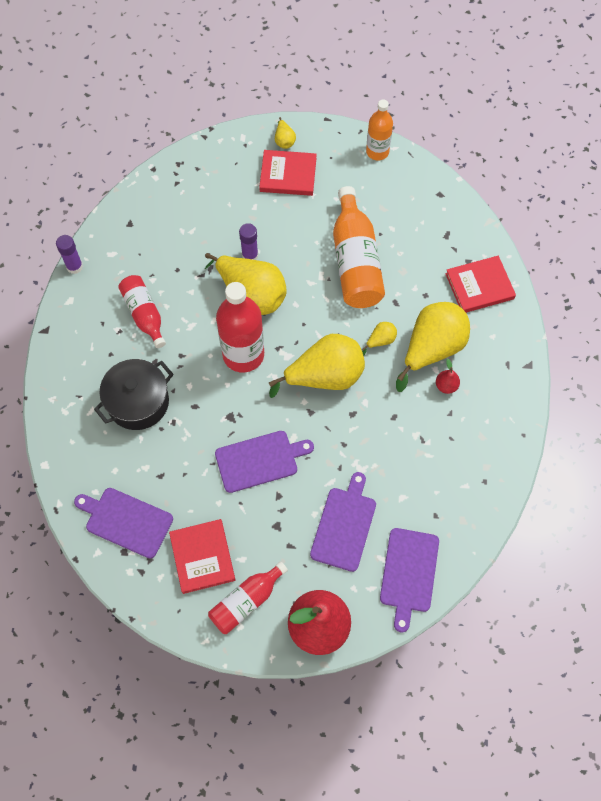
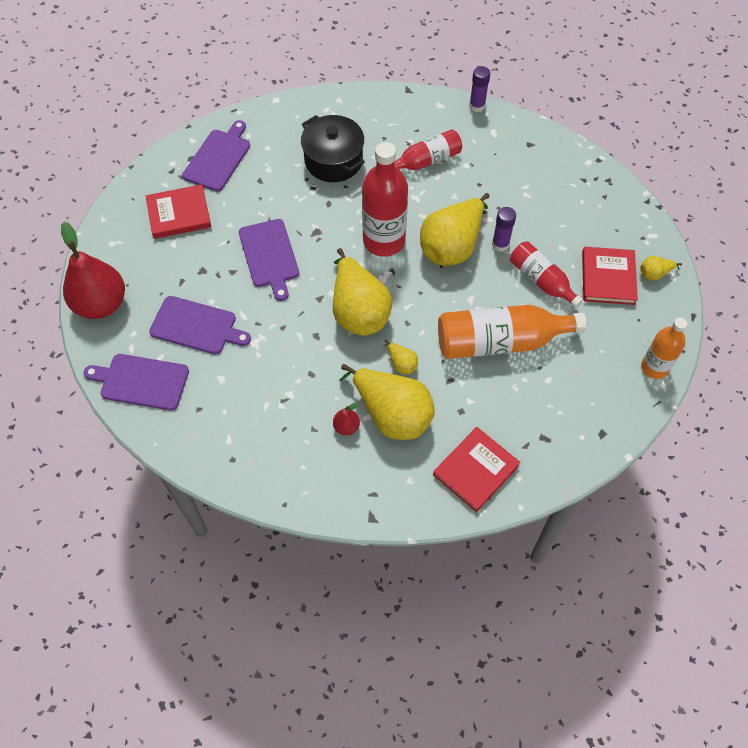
camera: 90 degrees right, 5 degrees down
(246, 601) = (133, 247): red bottle -> red bottle (541, 280)
(479, 286) = (475, 470): red book -> red book turned 60 degrees clockwise

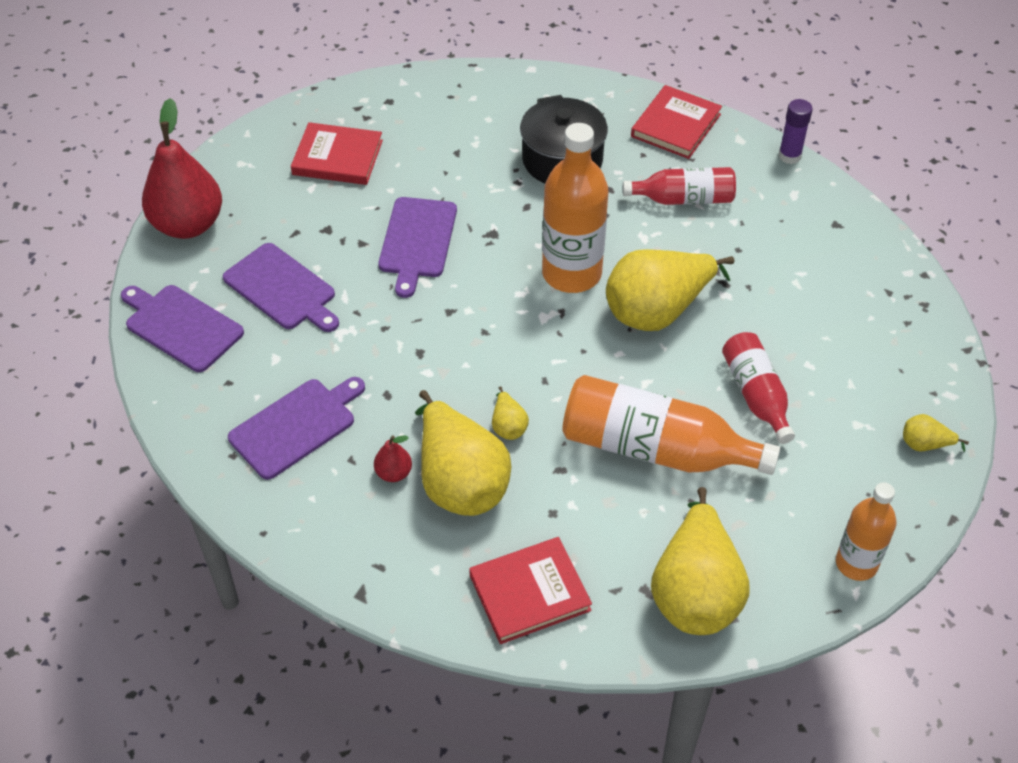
camera: 25 degrees right, 10 degrees down
(218, 158) = (421, 111): purple cutting board -> purple cutting board (296, 426)
(358, 311) = (490, 343): yellow pear -> yellow pear (695, 592)
(384, 241) = (571, 273): red bottle -> orange bottle
(500, 244) = (724, 331): purple glue stick -> none
(608, 278) = (853, 425): red book -> red book (675, 125)

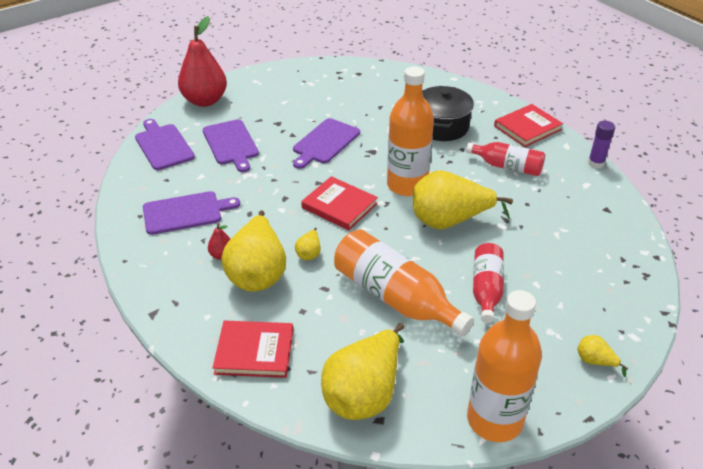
camera: 25 degrees right, 10 degrees down
(337, 158) = (309, 92): red book -> red book (339, 206)
(856, 563) = (494, 420): orange bottle -> orange bottle, size x1.65

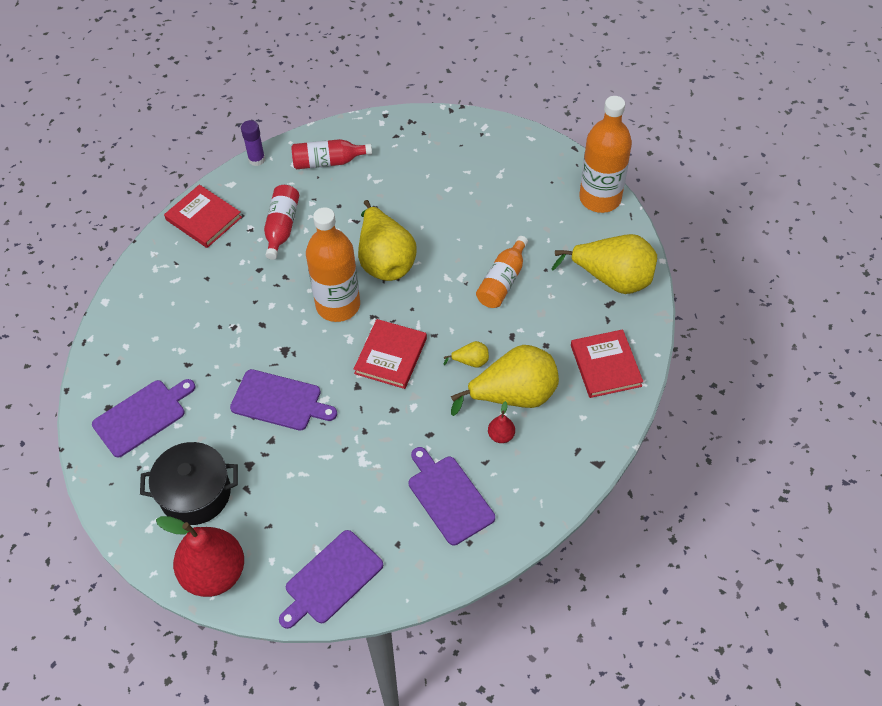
camera: 105 degrees left, 15 degrees up
(231, 144) = (307, 501): purple cutting board -> purple cutting board (142, 416)
(395, 297) = (502, 281): orange bottle -> orange bottle, size x0.61
(442, 126) = (218, 295): black pot -> black pot (195, 493)
(486, 289) = (468, 220): red bottle -> red bottle (328, 162)
(595, 361) = (519, 147): yellow pear -> none

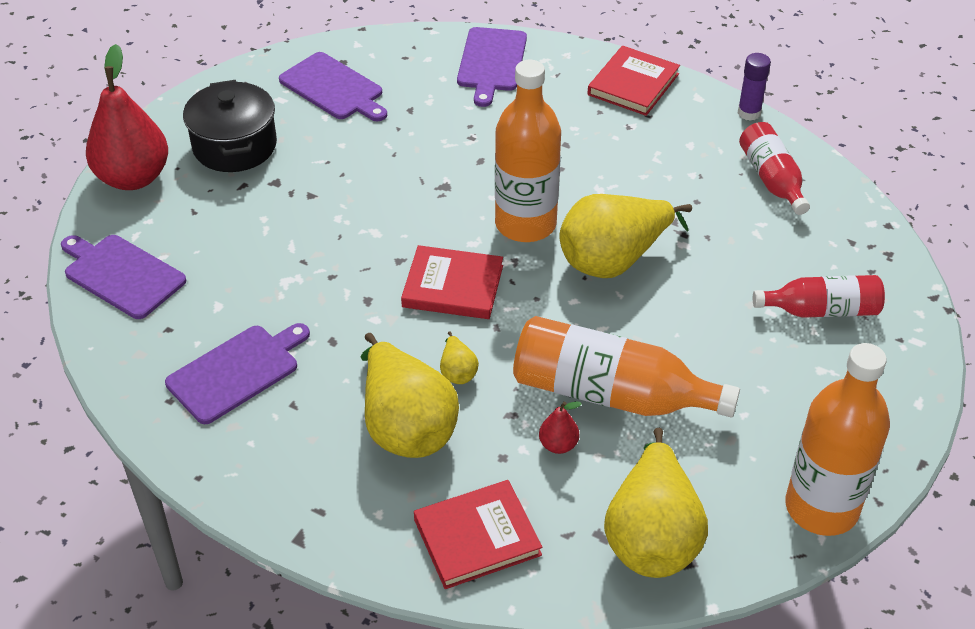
camera: 80 degrees right, 10 degrees down
(279, 401) = (368, 193): purple cutting board -> purple cutting board (491, 62)
(281, 227) = (641, 153): red bottle -> red bottle (821, 310)
(501, 435) = (337, 418): red pear -> red pear (558, 445)
(502, 281) = (610, 394): orange bottle -> orange bottle, size x1.65

